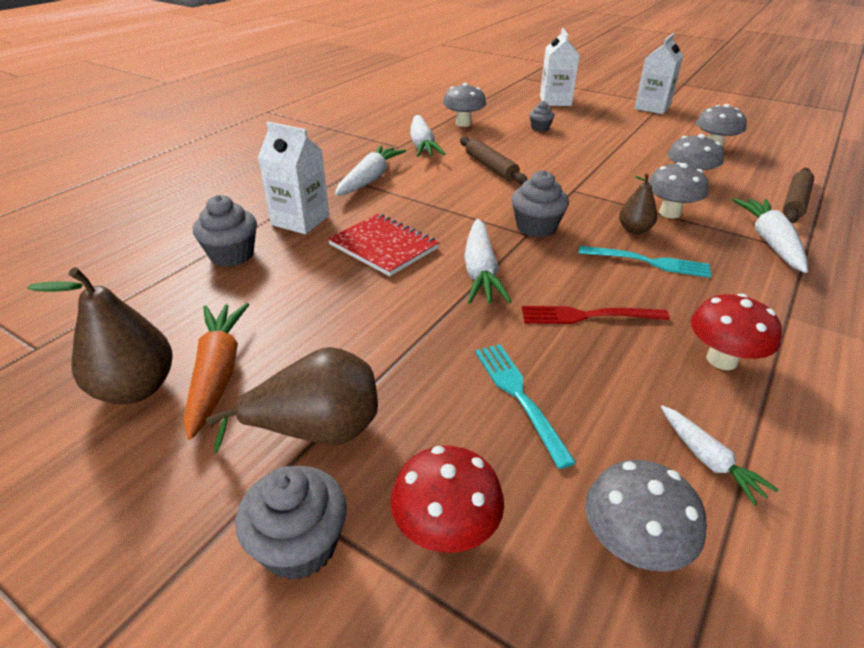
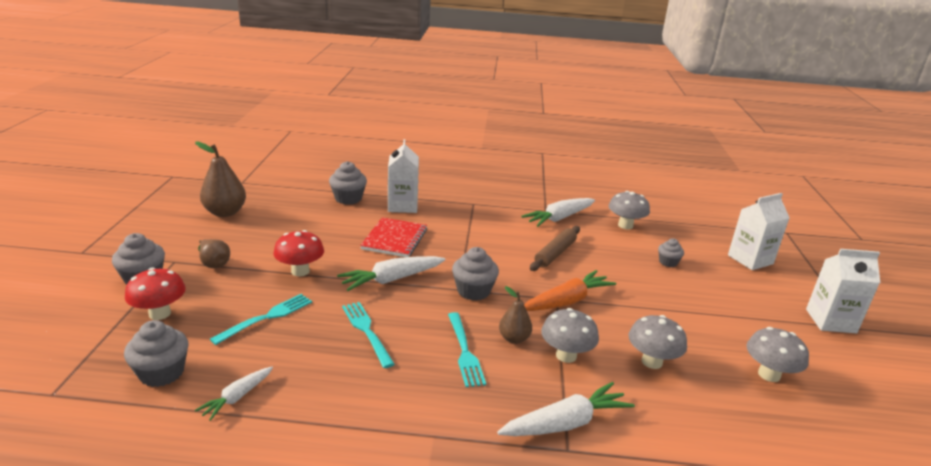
camera: 60 degrees right, 10 degrees down
(218, 373) = (245, 227): orange carrot -> orange carrot (567, 301)
(317, 431) = (214, 263): brown pear -> brown pear, size x0.59
(370, 179) = (480, 213): white carrot -> none
(588, 316) = (366, 331): red fork -> turquoise fork
(631, 545) = (162, 373): grey mushroom -> grey cupcake
(721, 360) = (348, 399): red mushroom -> red mushroom (300, 271)
(794, 202) = (684, 443): brown rolling pin -> none

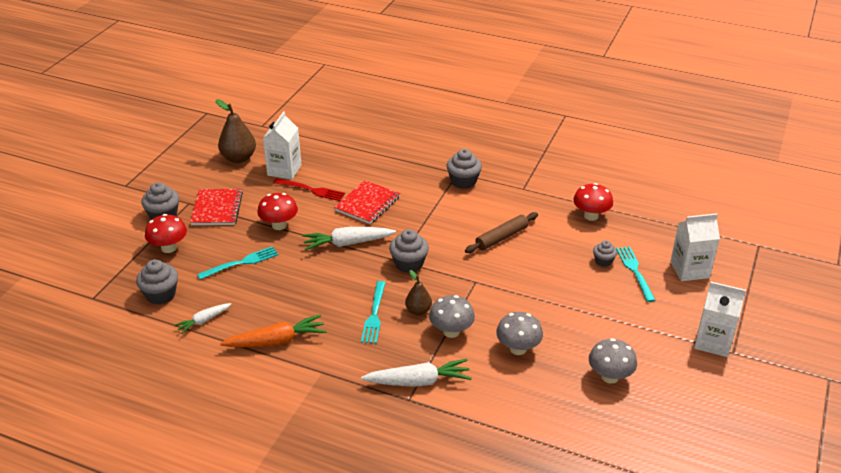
camera: 20 degrees right, 10 degrees up
(214, 263) = (217, 209): brown pear -> red notebook
(324, 233) = (311, 190): none -> red fork
(348, 198) = (346, 154): grey cupcake -> grey cupcake (463, 181)
(366, 331) = (309, 286): turquoise fork -> turquoise fork (635, 271)
(403, 206) = (391, 168): white carton -> white carton (284, 170)
(559, 218) = (530, 199): white carrot -> none
(567, 301) = (482, 285): orange carrot -> orange carrot (276, 341)
(625, 225) = (591, 216): grey mushroom -> red mushroom

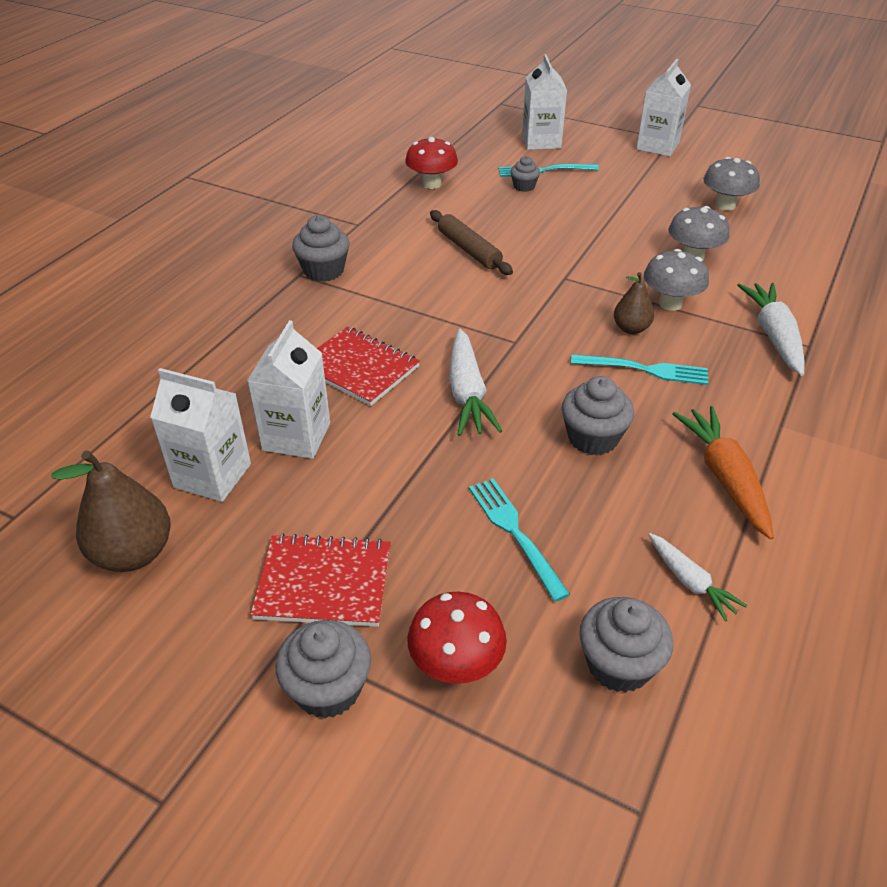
camera: 85 degrees left, 5 degrees up
(279, 225) = (401, 480): red mushroom -> none
(311, 190) = (296, 436): red fork -> white carton
(409, 264) = (524, 332): grey cupcake -> grey cupcake (593, 438)

